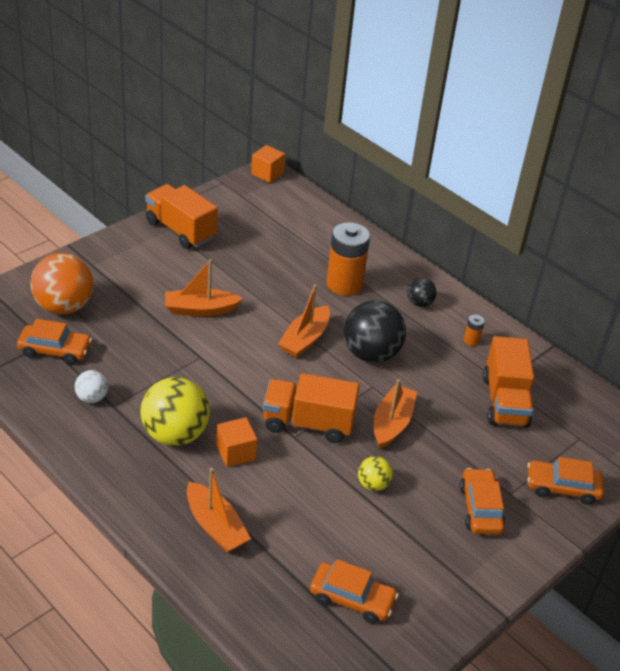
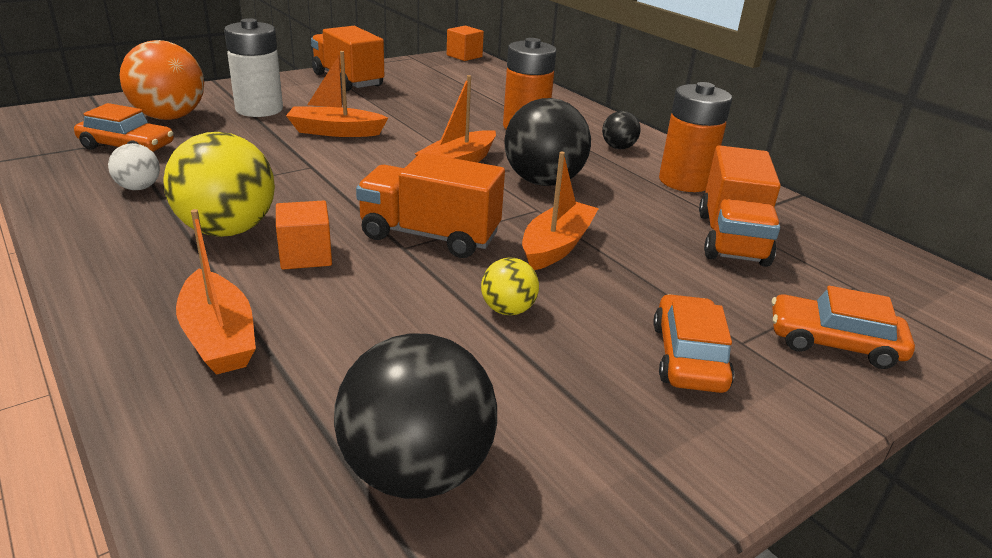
camera: 10 degrees right, 10 degrees down
(128, 286) = (259, 109): none -> white battery
(352, 598) = (416, 471): orange car -> black ball
(471, 340) = (684, 181): orange battery -> orange battery, size x2.36

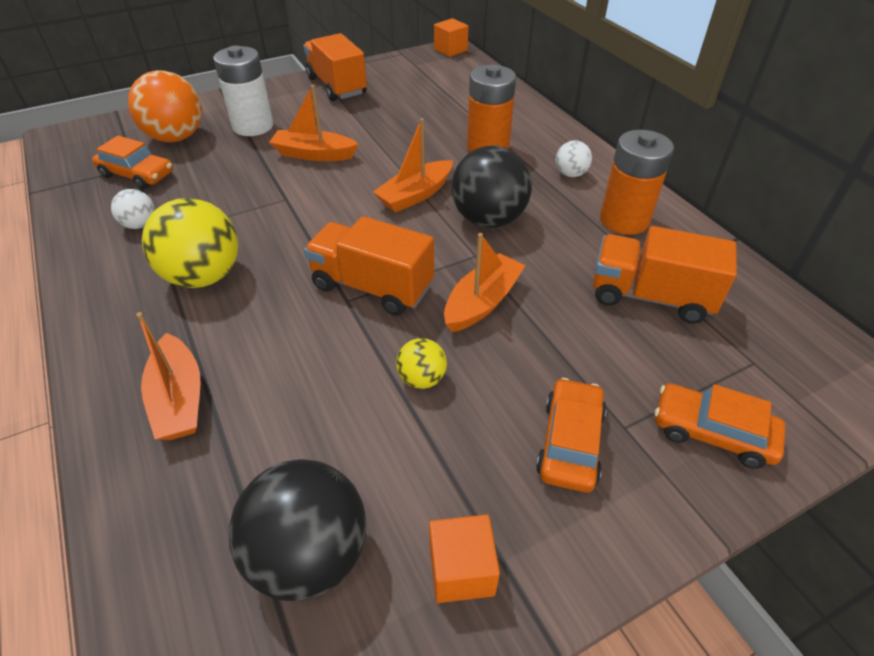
camera: 10 degrees right, 15 degrees up
(305, 255) = (263, 308): orange cube -> orange cube (461, 570)
(618, 147) = (570, 174): black ball -> white ball
(731, 238) = (650, 296): orange truck -> orange truck turned 90 degrees clockwise

